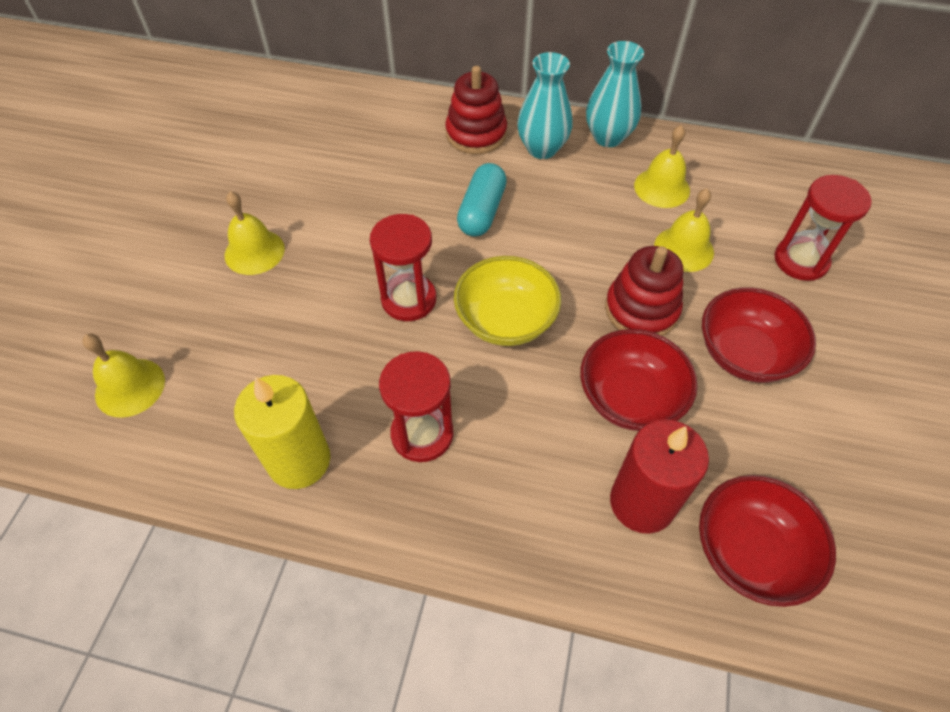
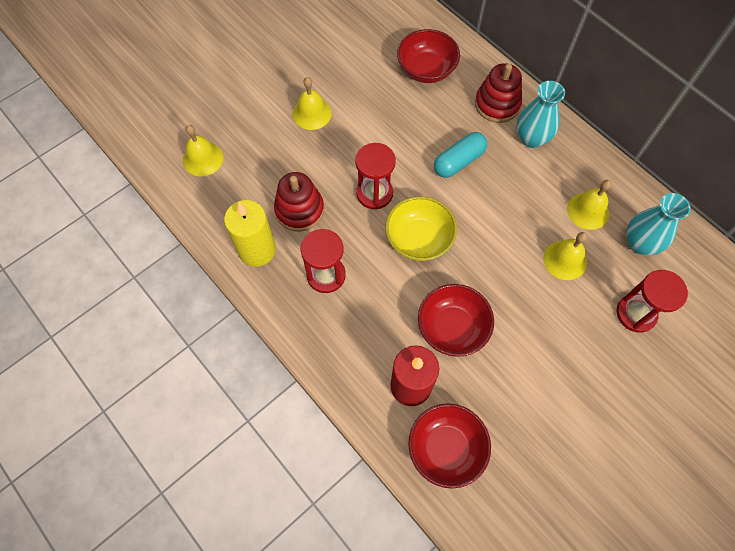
camera: 35 degrees right, 10 degrees up
(608, 137) = (583, 154): turquoise vase -> turquoise vase (639, 243)
(641, 310) = (503, 281): red stacking toy -> red stacking toy (299, 210)
(744, 354) = (542, 346): red bowl -> red bowl (426, 70)

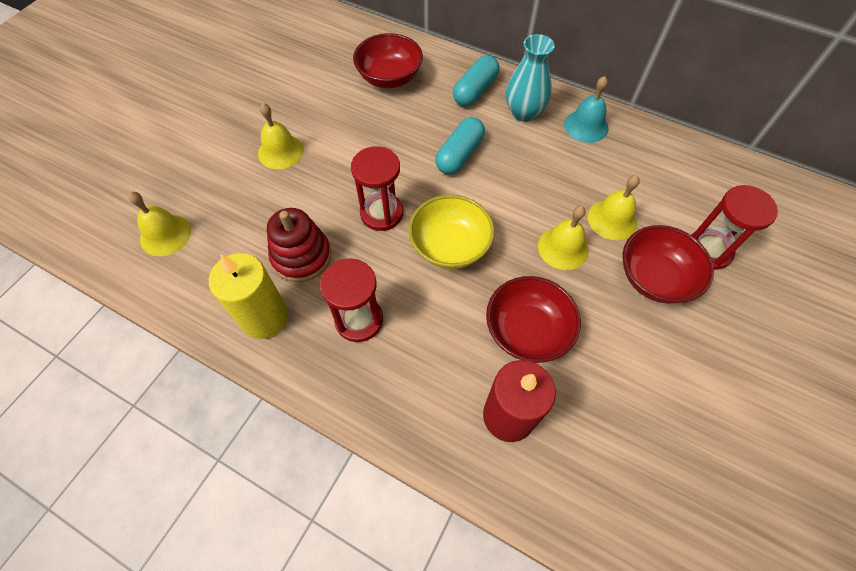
camera: 20 degrees left, 5 degrees down
(446, 448) = (581, 477): red bowl -> red bowl (654, 278)
(497, 104) = (475, 91): red stacking toy -> turquoise capsule
(582, 168) = (586, 126): none -> turquoise bell
(588, 211) = (611, 164): yellow bell -> yellow bell (563, 248)
(639, 243) = (676, 180): turquoise vase -> none

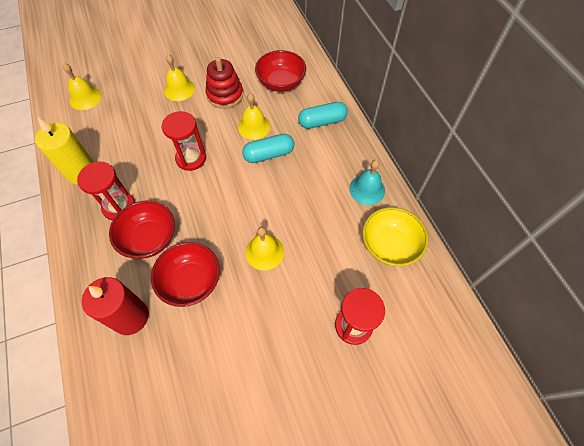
camera: 40 degrees right, 0 degrees up
(301, 256) = (129, 153): red stacking toy -> red stacking toy (225, 95)
(450, 246) = (204, 203): yellow bowl -> yellow bowl (390, 245)
(524, 113) = (336, 154): turquoise vase -> none
(612, 219) = (314, 258): yellow bell -> yellow bell (254, 126)
(654, 278) = (297, 313): red bowl -> red bowl (149, 238)

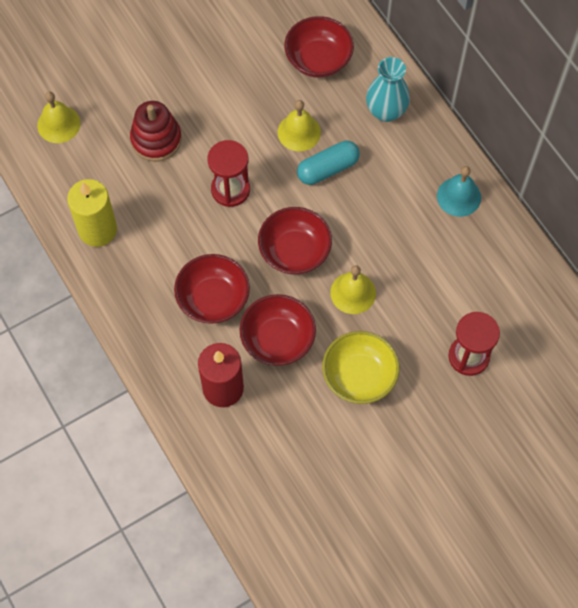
camera: 10 degrees left, 5 degrees up
(119, 207) = (162, 267): red hourglass -> none
(179, 89) = (182, 91): yellow bell -> none
(225, 95) = (247, 90): red stacking toy -> red stacking toy (156, 139)
(226, 211) = (294, 251): none -> red bowl
(322, 122) = (386, 111): turquoise capsule -> turquoise vase
(390, 245) = (496, 261): yellow bowl -> yellow bowl (359, 376)

